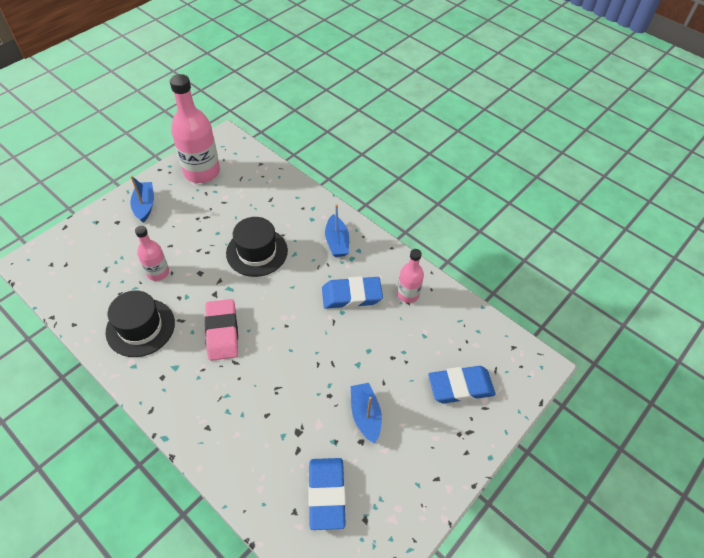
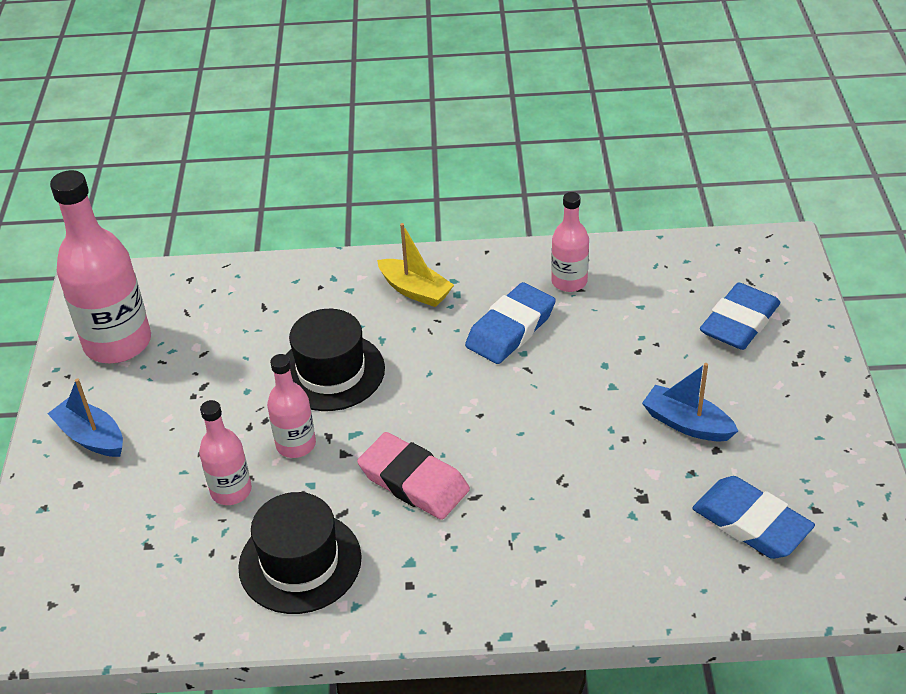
camera: 40 degrees left, 10 degrees down
(203, 273) = (296, 444): none -> pink bottle
(337, 242) = (415, 291): blue boat -> yellow boat

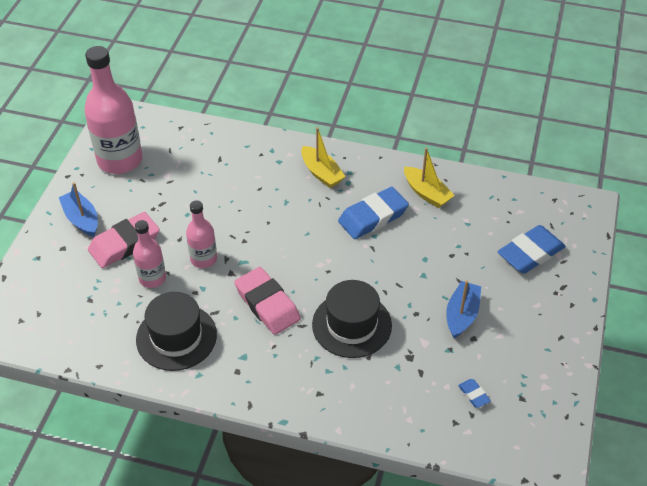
camera: 15 degrees right, 5 degrees up
(170, 454) = (124, 244): none -> pink eraser
(331, 372) = (245, 215): black hat -> black hat (351, 325)
(569, 281) = (426, 193): pink bottle -> yellow boat
(686, 423) = (462, 315): blue boat -> blue boat turned 60 degrees clockwise
(751, 523) = (473, 395): blue eraser -> blue eraser, size x0.45

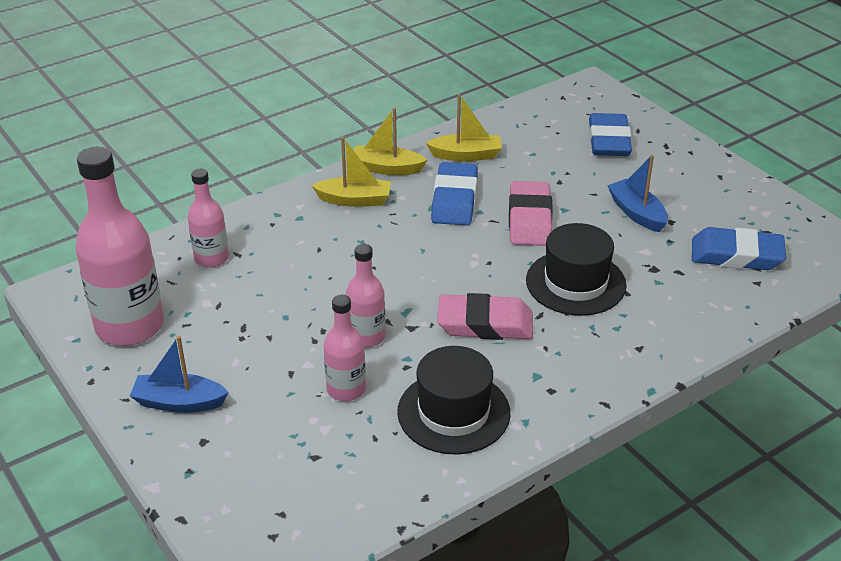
camera: 50 degrees left, 10 degrees down
(124, 244) = (265, 386): pink eraser -> pink eraser (529, 219)
(205, 151) = (211, 258): none -> pink bottle
(369, 166) = (386, 168): none -> yellow boat
(473, 395) = (736, 255): blue eraser -> blue eraser, size x2.24

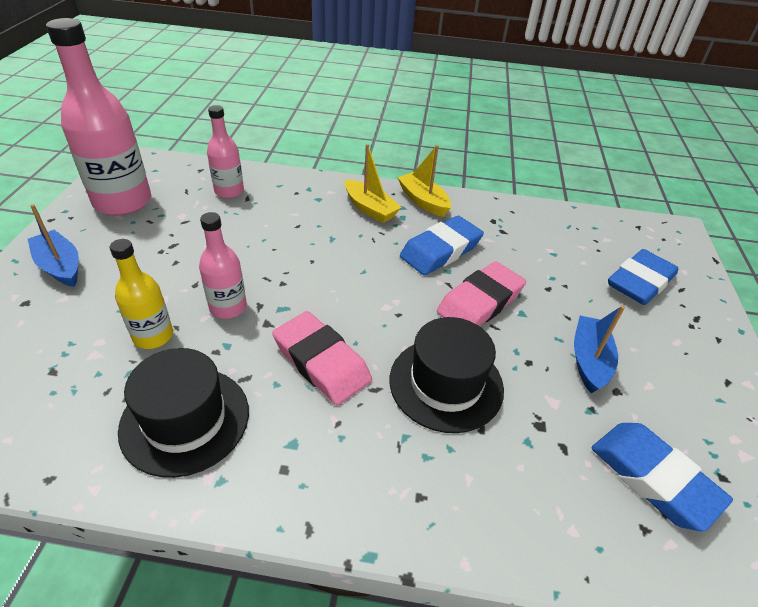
camera: 40 degrees right, 5 degrees up
(346, 389) = (153, 336): pink bottle -> yellow bottle
(466, 155) = (496, 225): yellow boat -> none

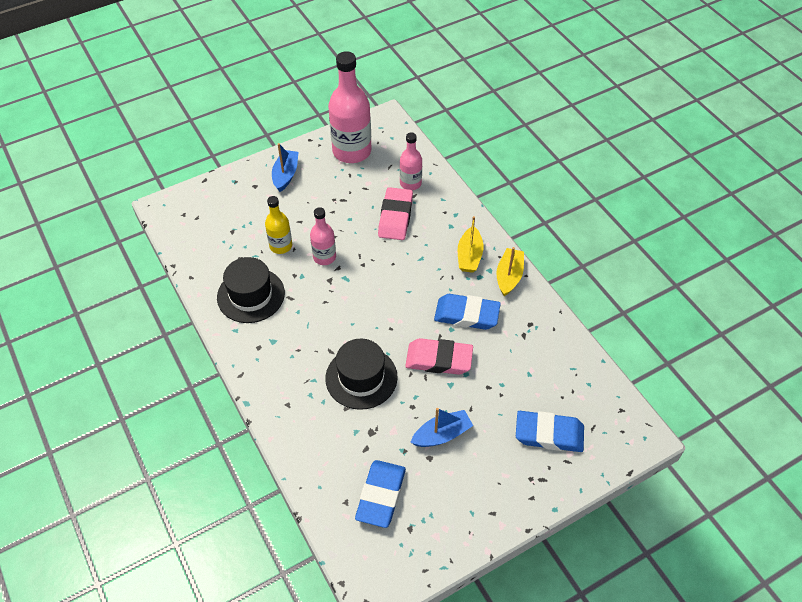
camera: 55 degrees right, 10 degrees up
(321, 362) = (326, 319): pink eraser -> pink eraser (395, 217)

